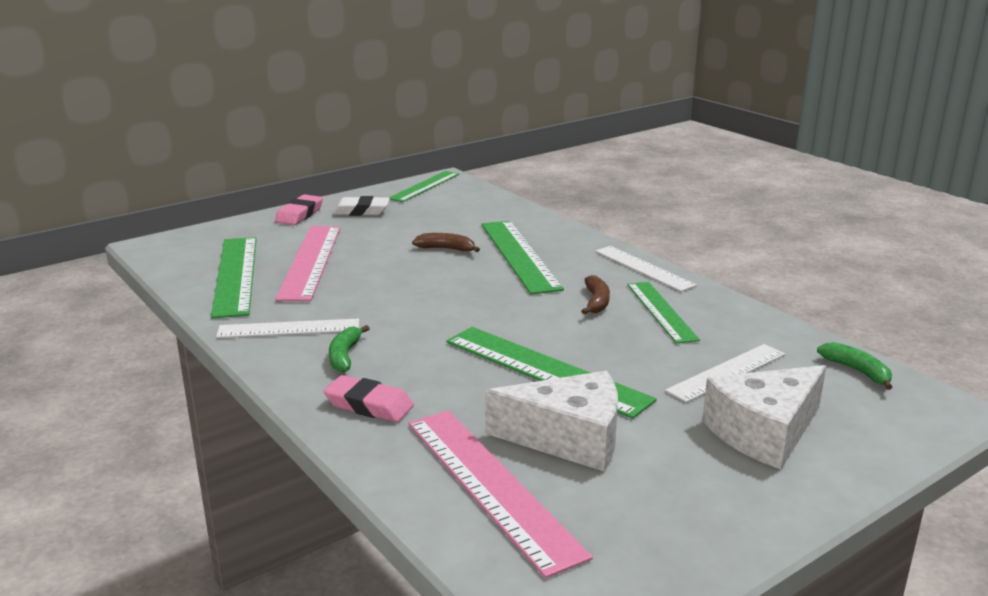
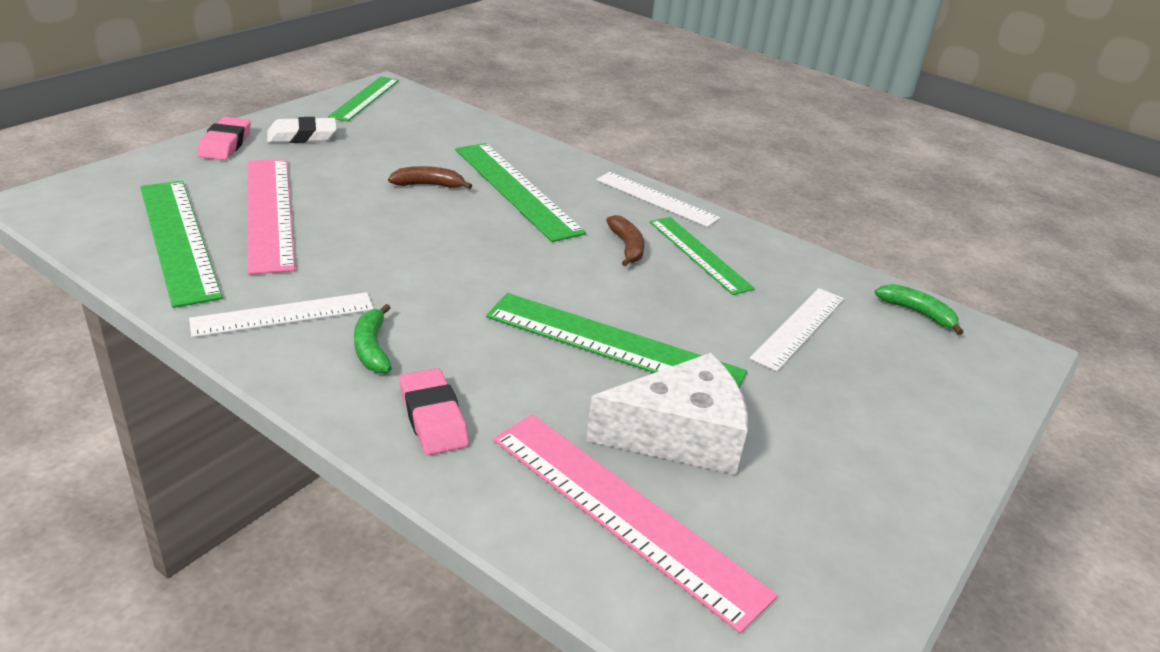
camera: 20 degrees left, 10 degrees up
(369, 405) = (433, 417): pink eraser -> pink eraser turned 60 degrees clockwise
(764, 432) = (868, 400): white cheese -> none

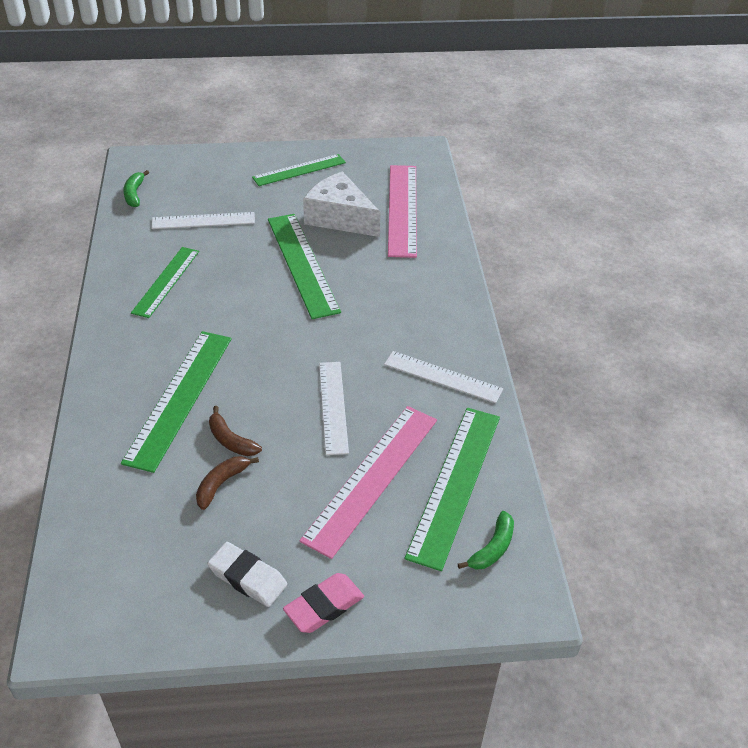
camera: 130 degrees left, 10 degrees up
(365, 98) = (114, 620): green ruler -> green ruler (299, 170)
(372, 348) = (418, 329): green banana -> green banana (492, 548)
(433, 417) = (429, 280): pink eraser -> none
(627, 247) = (195, 310): brown banana -> brown banana (221, 484)
(656, 199) = (107, 332): white ruler -> white ruler (333, 407)

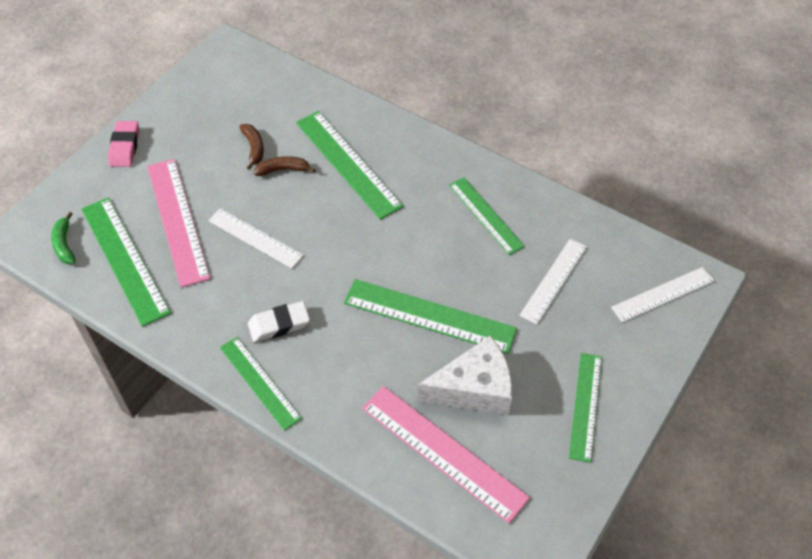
camera: 130 degrees right, 10 degrees up
(134, 194) = (638, 252): green banana -> none
(248, 577) = (178, 126): white eraser -> white eraser (279, 324)
(443, 377) = (213, 322): white ruler -> white ruler (663, 294)
(459, 317) = (259, 382): none -> green ruler

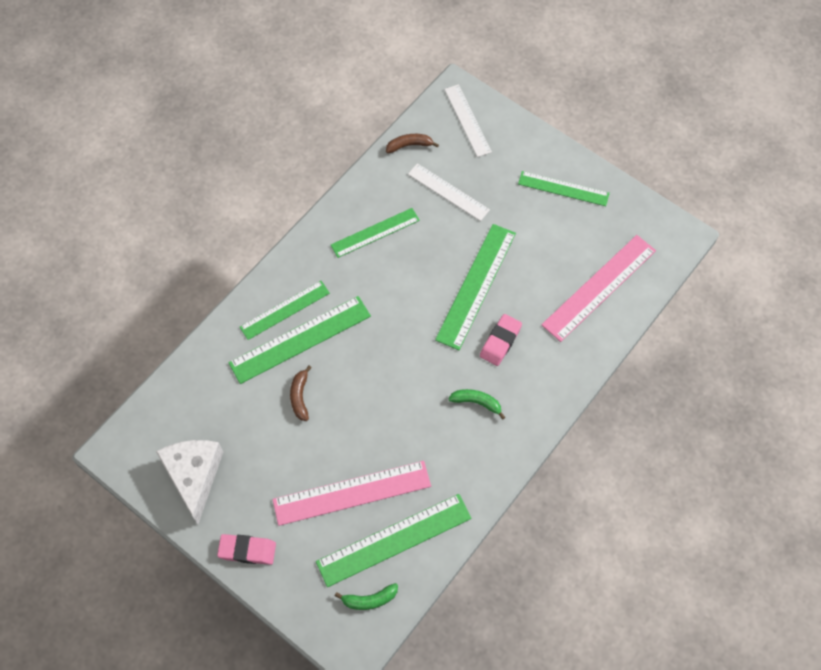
camera: 85 degrees left, 10 degrees up
(254, 148) = (267, 423): brown banana -> brown banana (409, 145)
(255, 238) = (380, 422): white ruler -> none
(259, 382) = (533, 418): green ruler -> green ruler (285, 310)
(279, 324) = (477, 402): white eraser -> green banana
(357, 344) = (500, 341): none -> pink eraser
(474, 388) = (545, 260): white cheese -> white cheese (194, 476)

